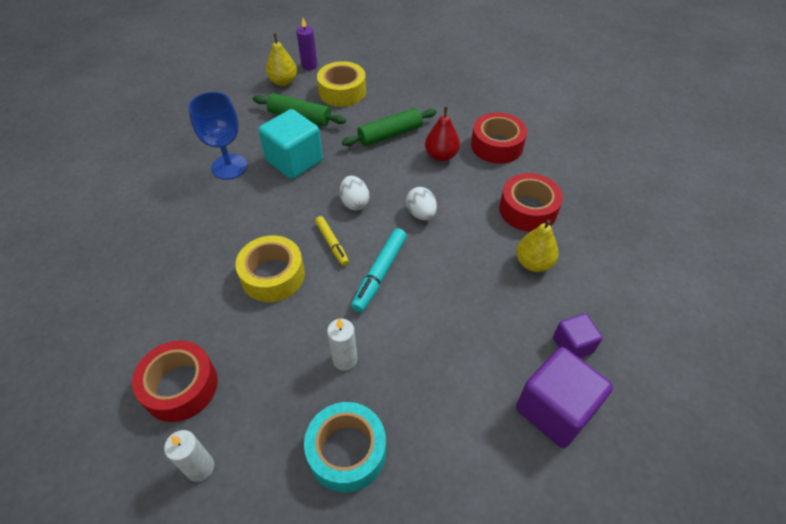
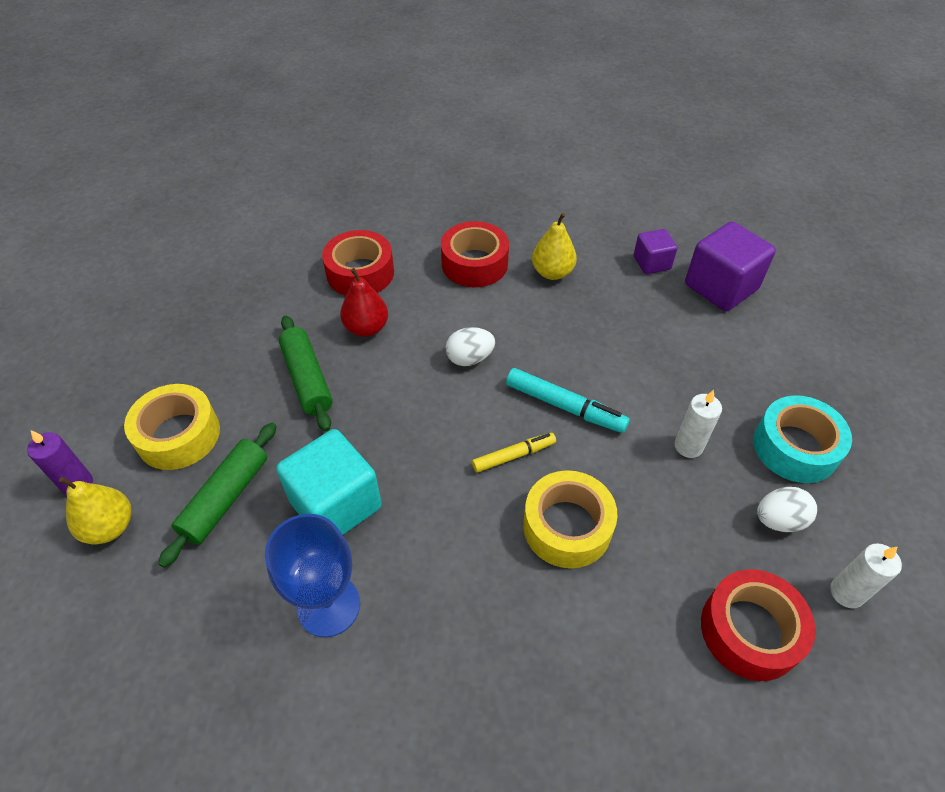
camera: 85 degrees left, 0 degrees up
(354, 203) = (440, 427): white egg -> white egg (779, 520)

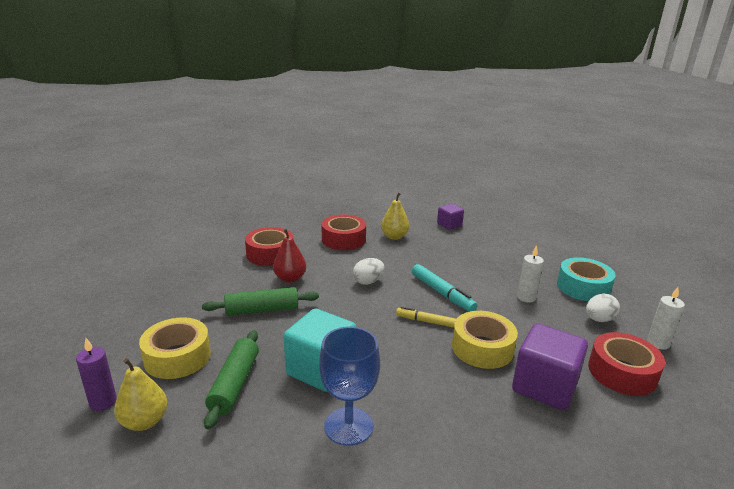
camera: 20 degrees left, 25 degrees down
(307, 379) = (262, 310): green rolling pin -> green rolling pin turned 60 degrees counterclockwise
(513, 456) = (426, 321): yellow marker -> yellow marker turned 120 degrees counterclockwise
(564, 406) = (442, 293): turquoise marker -> turquoise marker turned 45 degrees clockwise
(721, 287) = (494, 229): purple cube -> purple cube (544, 386)

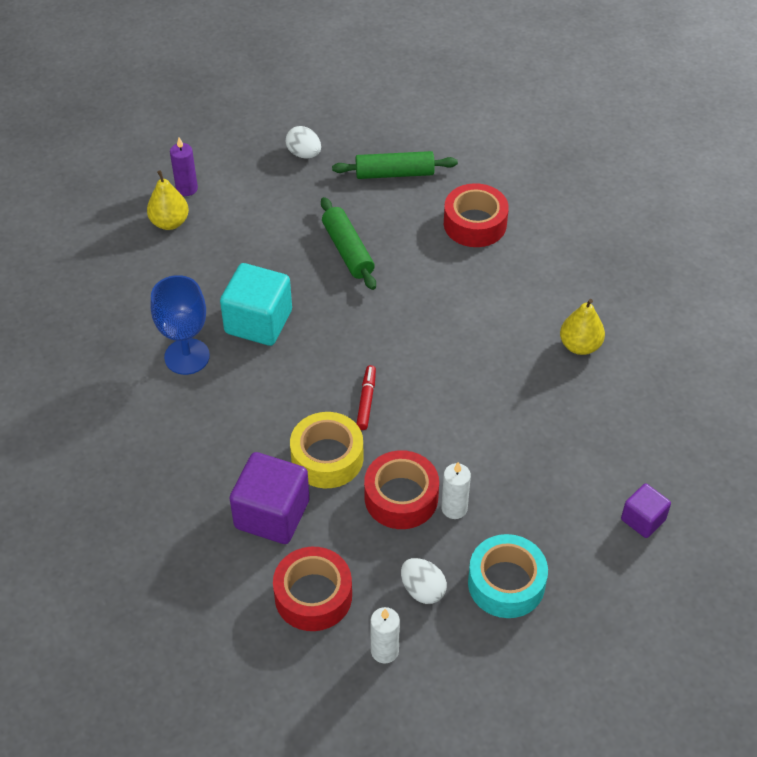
camera: 80 degrees right, 25 degrees up
(177, 357) = (254, 212): yellow tape -> none
(234, 384) = (225, 264): green rolling pin -> green rolling pin (394, 173)
(290, 278) = (421, 257): red pear -> none
(343, 239) = (546, 289): red tape -> red tape (401, 497)
(368, 281) = (439, 334): white egg -> white egg (304, 154)
(426, 321) = (366, 401): yellow marker -> red marker
(442, 293) = (436, 413): turquoise marker -> none
(449, 225) = (653, 412): purple cube -> purple cube (643, 519)

